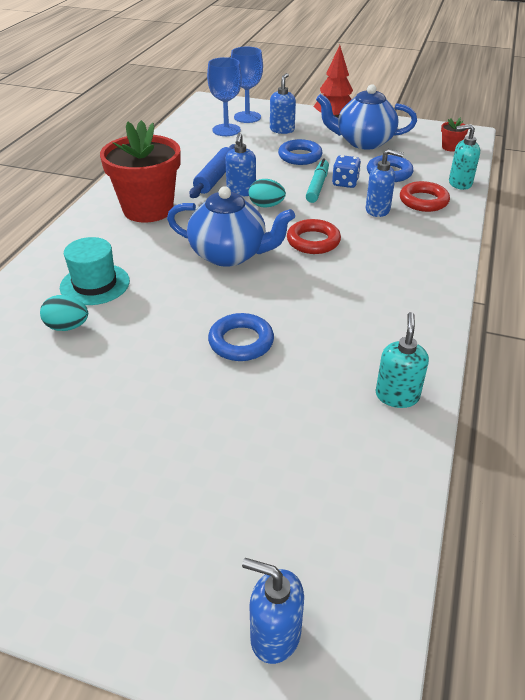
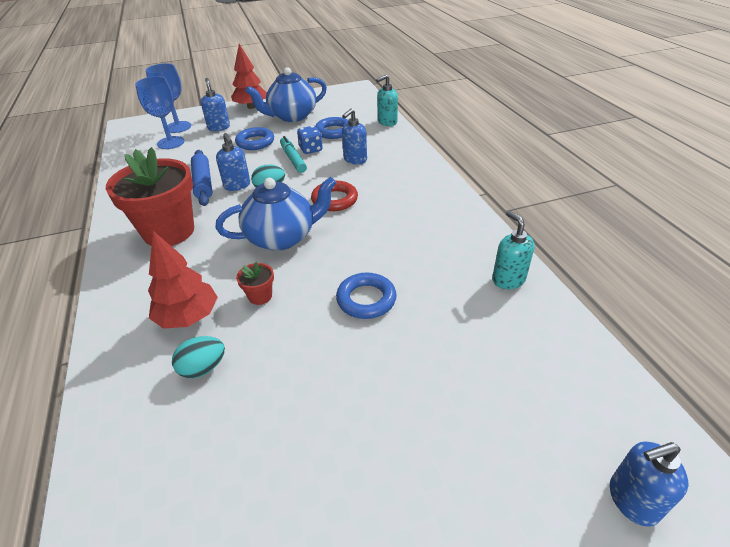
camera: 35 degrees left, 0 degrees up
(95, 284) = (188, 317): turquoise hat -> red tree
(378, 210) = (355, 160): blue soap dispenser -> blue soap dispenser turned 150 degrees clockwise
(423, 201) = (377, 142): red ring -> none
(450, 147) = (355, 101): red flower pot -> red flower pot (260, 296)

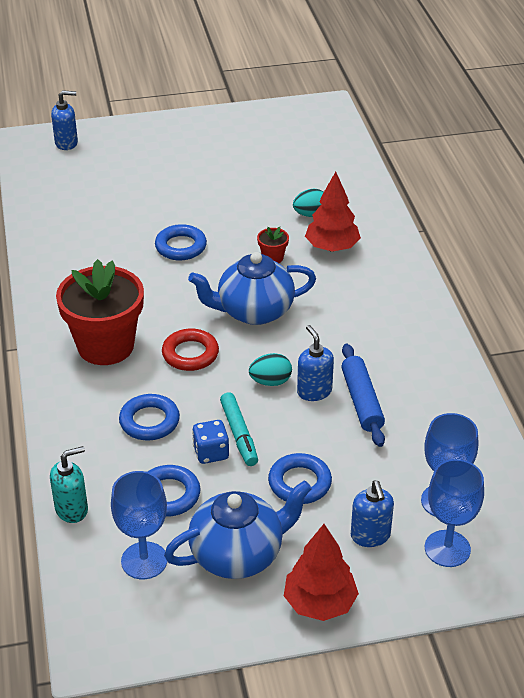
camera: 175 degrees left, 0 degrees up
(169, 231) = (380, 331): red flower pot -> red flower pot (106, 346)
(341, 110) = (144, 560): none -> blue goblet
(355, 160) = (149, 421): blue soap dispenser -> blue ring
(508, 279) = (52, 250): turquoise soap dispenser -> none

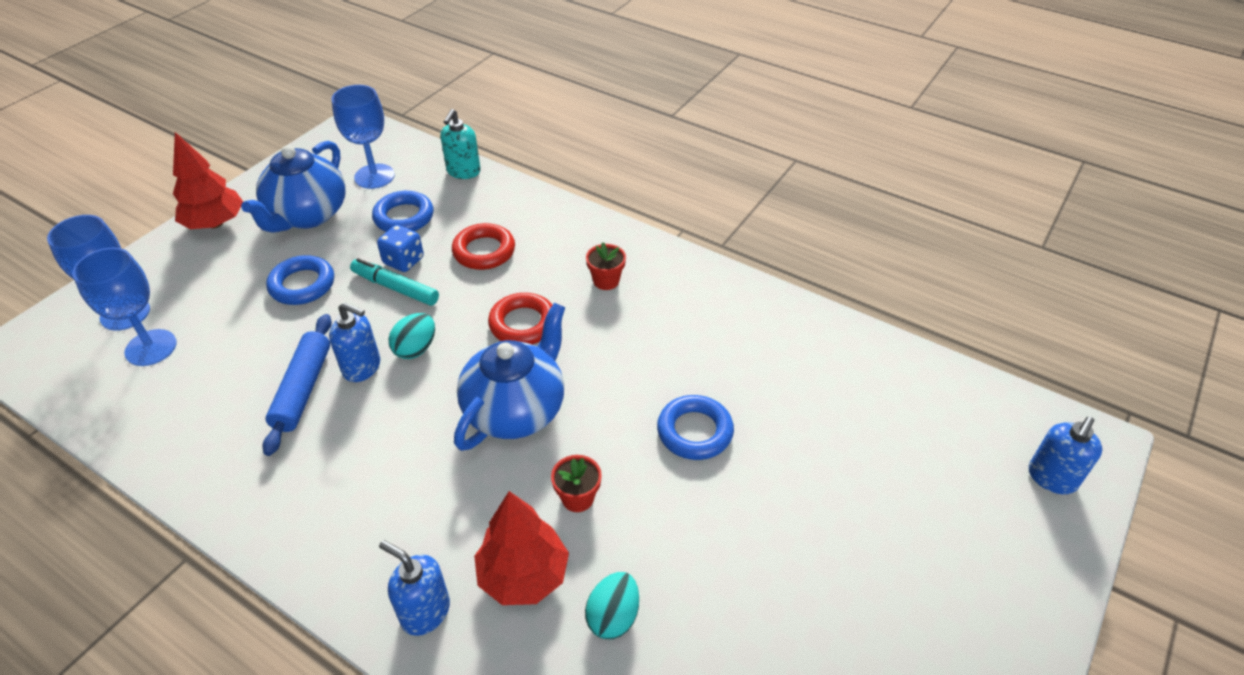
camera: 135 degrees right, 5 degrees up
(106, 346) = (606, 281): red flower pot -> red flower pot, size x0.40
(149, 421) = (484, 251): blue ring -> red ring
(362, 401) = (303, 389): blue rolling pin -> blue rolling pin turned 60 degrees clockwise
(370, 536) = (205, 284): blue soap dispenser -> blue soap dispenser (425, 612)

